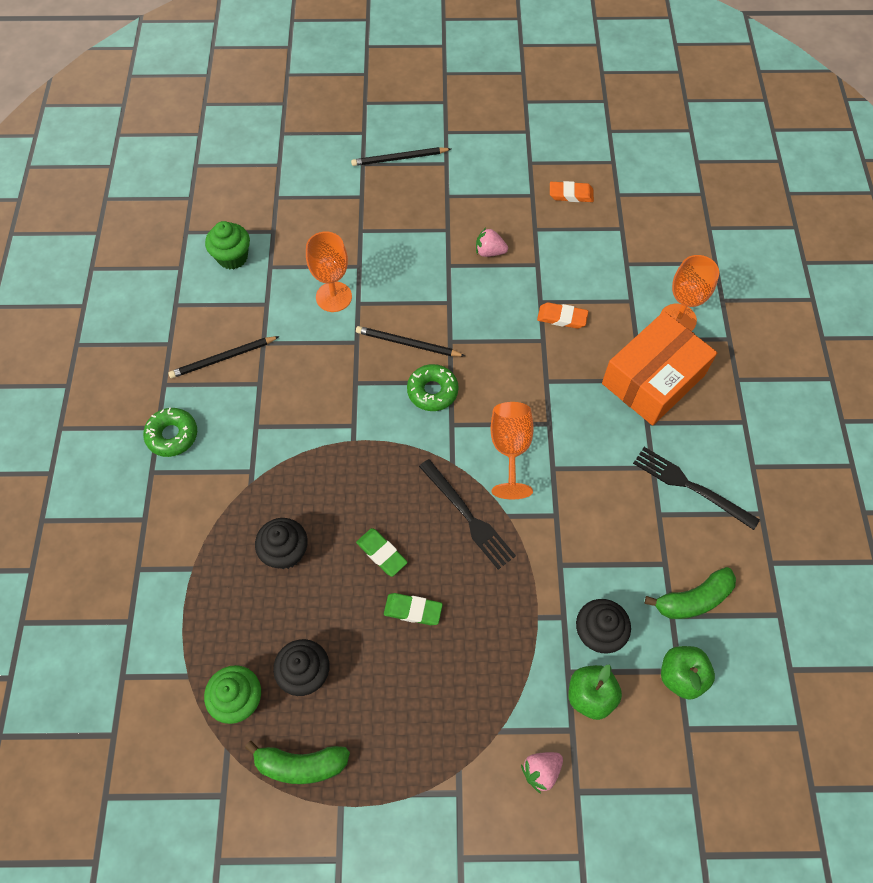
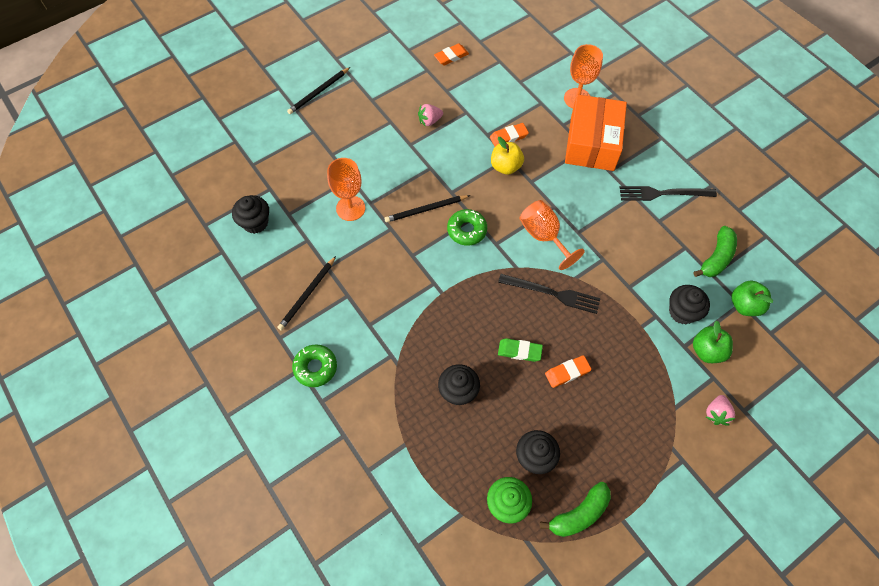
camera: 35 degrees left, 0 degrees up
(232, 257) = (255, 223): green cupcake -> black cupcake
(413, 610) = (567, 372): green eraser -> orange eraser
(531, 348) = (505, 166): none -> yellow apple

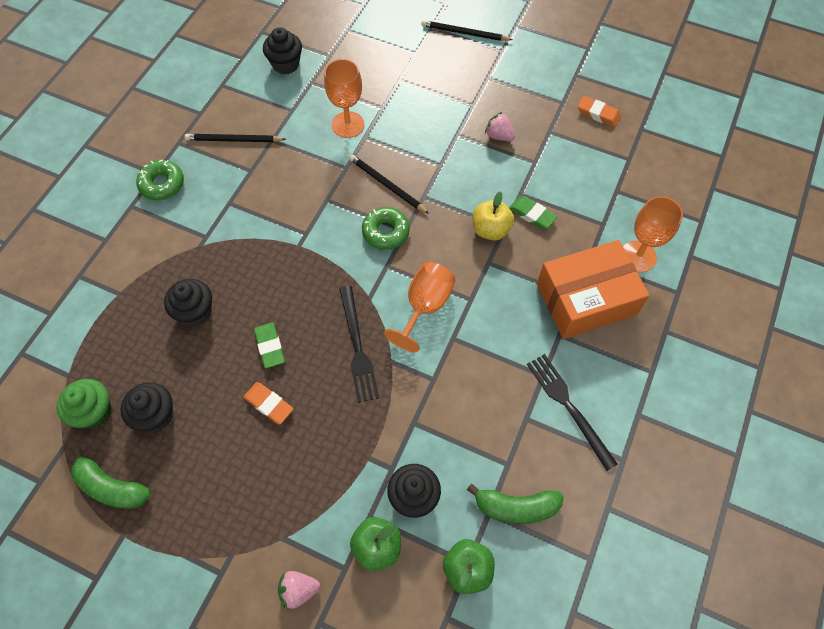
camera: 60 degrees right, 0 degrees up
(508, 137) = (532, 214): orange eraser -> green eraser

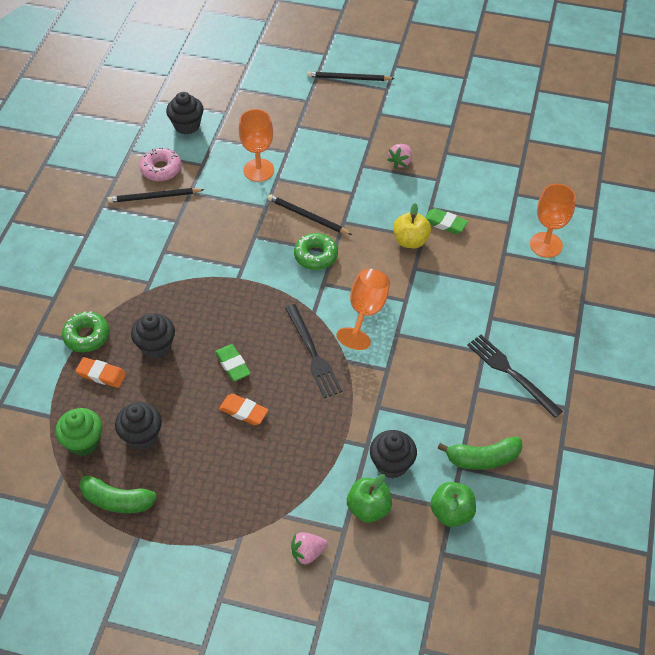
camera: 10 degrees left, 10 degrees down
(162, 184) = (95, 244): green donut -> green donut (87, 336)
(248, 109) = (161, 169): none -> pink donut
(499, 136) = (400, 162): pink strawberry -> pink strawberry turned 90 degrees counterclockwise
(586, 299) = (507, 286): orange box -> none
(598, 114) = (486, 132): orange eraser -> orange eraser (101, 374)

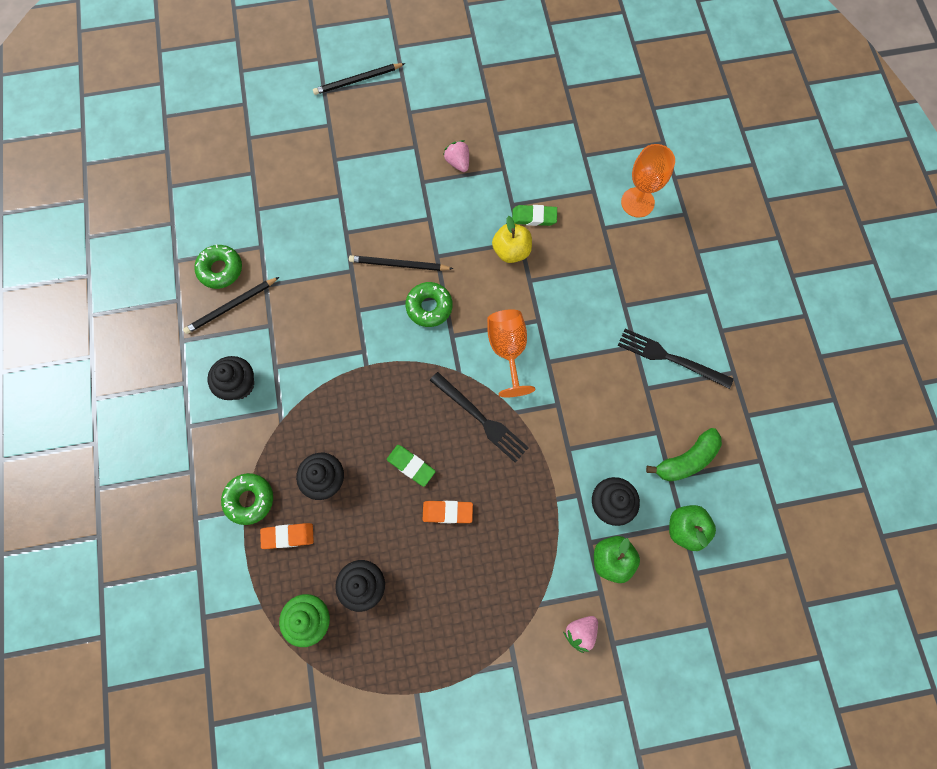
camera: 25 degrees left, 20 degrees up
(116, 500) = (376, 665): green banana -> none
(161, 169) = (220, 269): pink donut -> green donut
(187, 125) = (219, 205): black cupcake -> black cupcake (239, 385)
(258, 170) = (322, 229): orange goblet -> none
(400, 162) = (458, 162): pink strawberry -> pink strawberry turned 150 degrees clockwise

